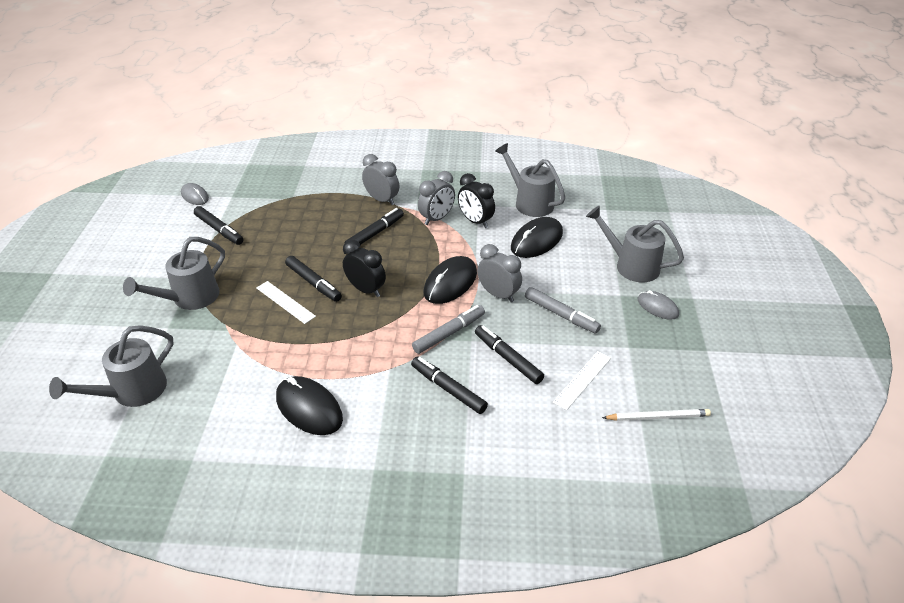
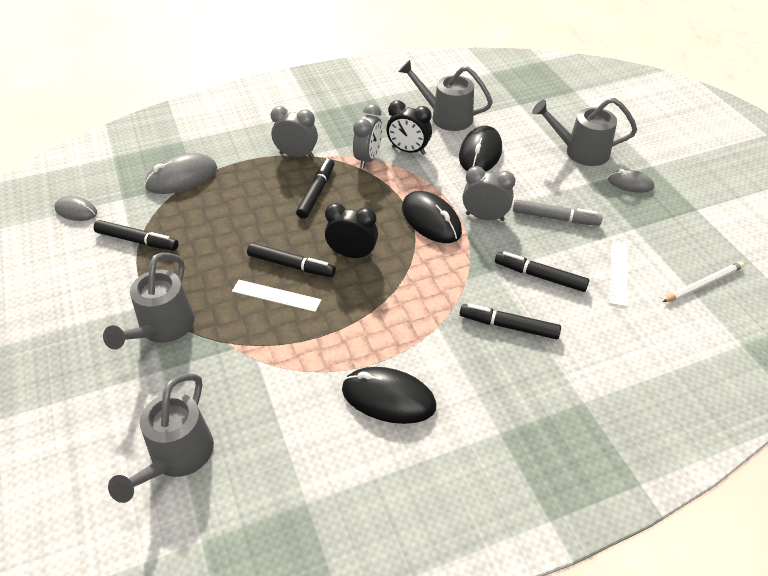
camera: 25 degrees left, 5 degrees up
(284, 193) = (182, 177): none -> grey mouse
(449, 333) = (468, 271): grey marker -> none
(450, 283) = (431, 220): black mouse -> black mouse turned 45 degrees counterclockwise

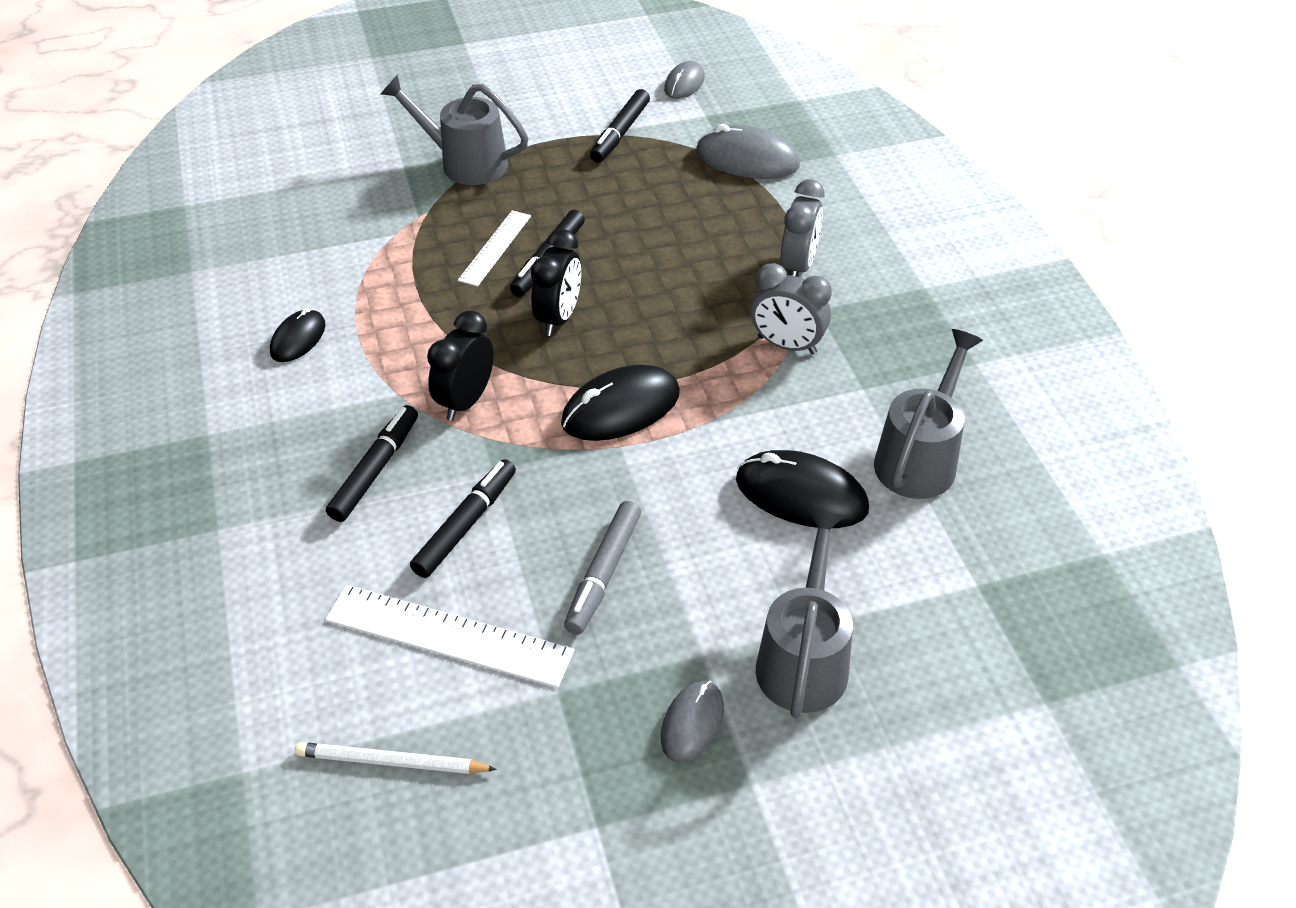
camera: 95 degrees right, 0 degrees up
(176, 458) = (284, 184): grey watering can -> none
(182, 177) = (747, 159): grey mouse -> grey mouse turned 45 degrees counterclockwise
(316, 193) = (702, 286): black marker -> none
(388, 398) = (298, 339): black mouse -> black mouse, size x0.61
(408, 150) = (810, 396): black clock -> black clock (466, 401)
(485, 217) = (619, 476): grey clock -> none
(618, 273) = (449, 635): white ruler -> white ruler, size x1.61
(703, 284) = (391, 762): white pencil -> white pencil turned 120 degrees clockwise

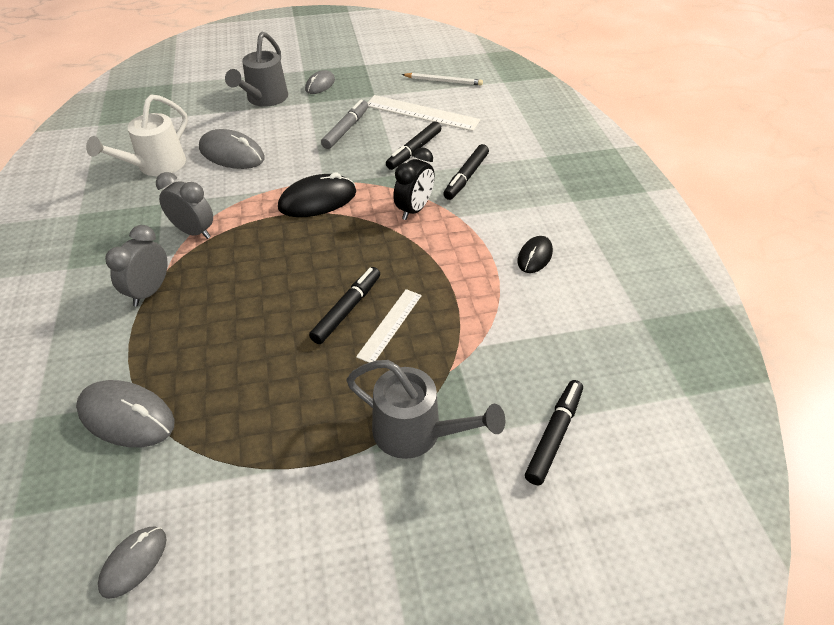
camera: 175 degrees left, 0 degrees up
(558, 318) = (346, 260): black clock -> none
(620, 133) = (243, 468): black marker -> black marker (554, 435)
(801, 495) = (232, 154): black mouse -> grey mouse
(920, 457) = (155, 166): grey watering can -> white watering can

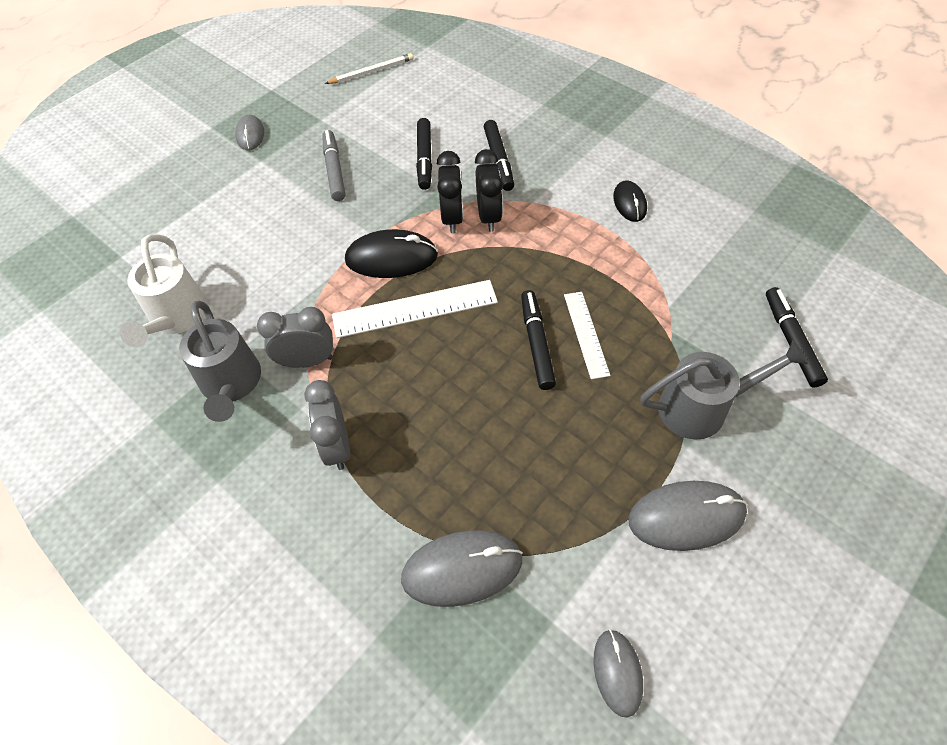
camera: 35 degrees left, 10 degrees up
(232, 154) = (246, 258): grey mouse -> grey mouse (686, 516)
(264, 99) = (207, 181): grey watering can -> grey watering can (231, 385)
(317, 200) = (391, 258): black mouse -> black mouse turned 60 degrees clockwise
(387, 197) = (452, 218): none -> black clock
(421, 113) = (388, 116): white ruler -> white ruler (415, 309)

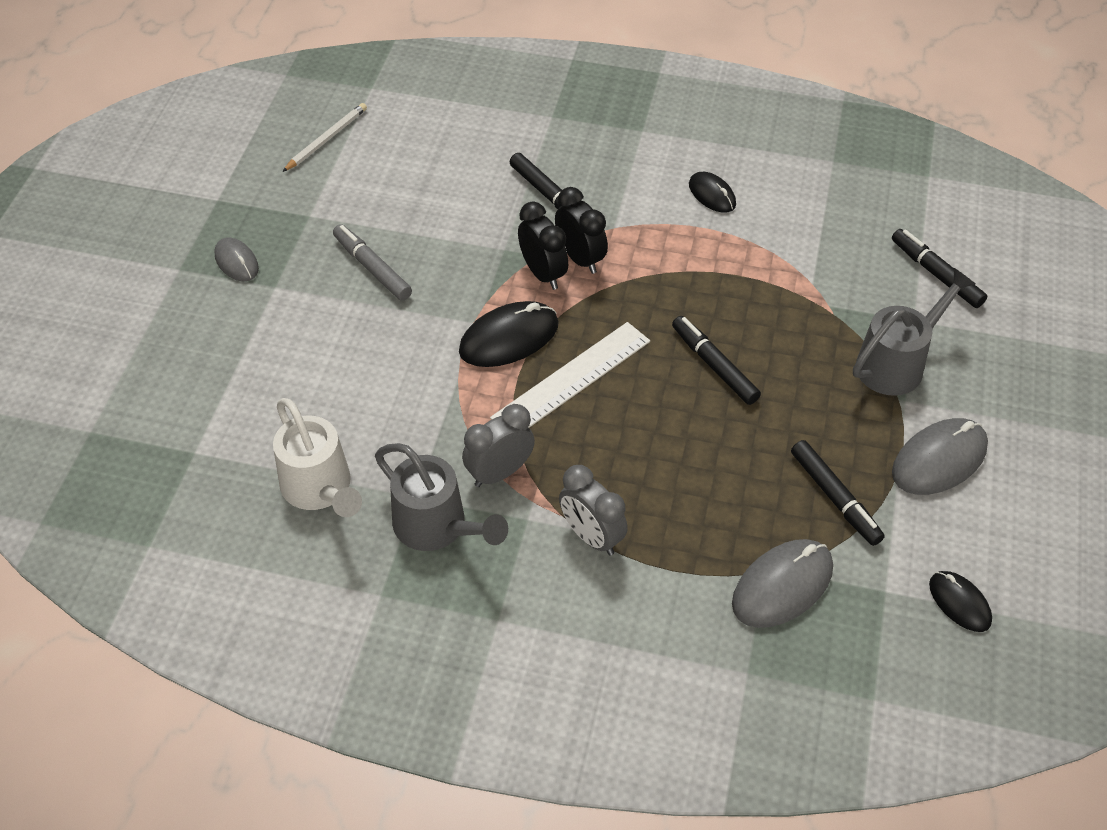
camera: 30 degrees left, 5 degrees down
(424, 159) = (465, 220): black marker -> black marker (835, 497)
(586, 334) = (754, 338): white ruler -> none
(617, 672) = (959, 603): grey mouse -> black mouse

